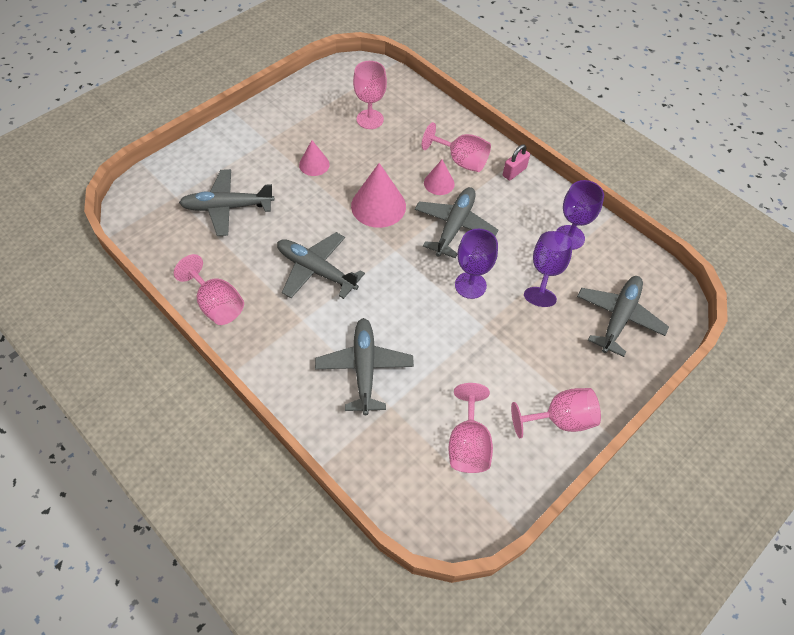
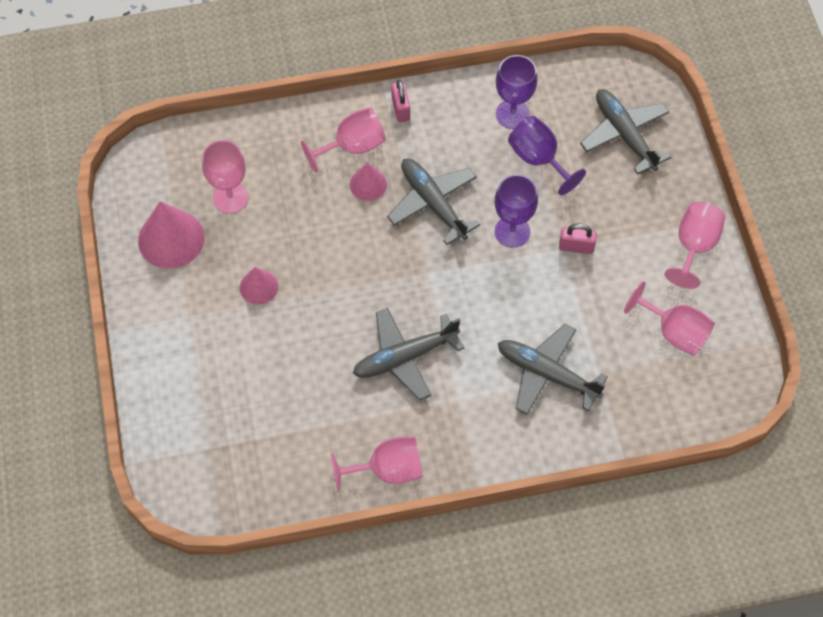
camera: 55 degrees left, 5 degrees up
(227, 207) = (261, 402): grey plane -> none
(378, 206) = (359, 256): pink cone -> pink cone (171, 239)
(491, 333) = (576, 247): none -> pink padlock

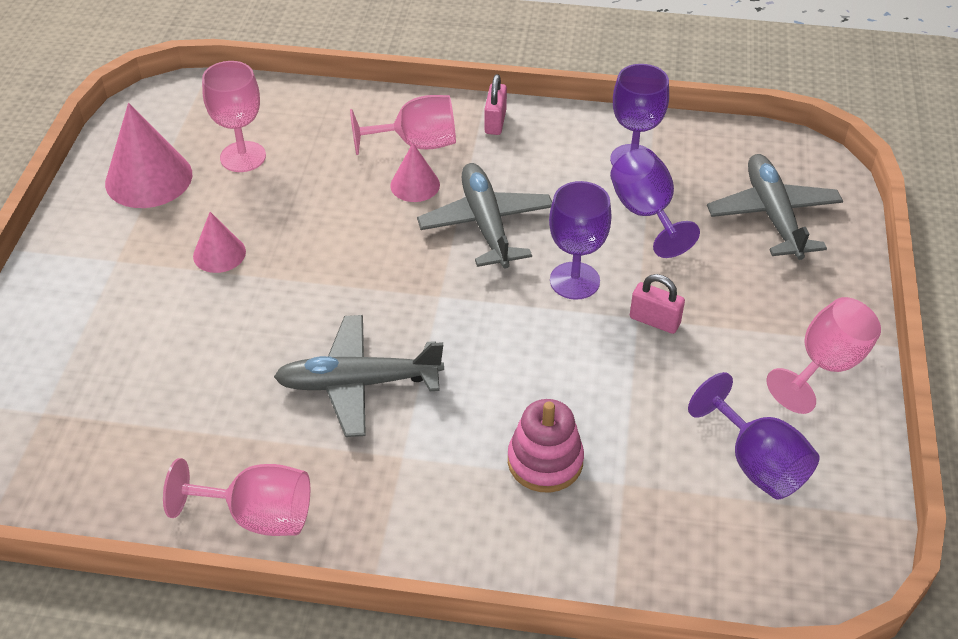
camera: 20 degrees right, 15 degrees down
(546, 374) = (545, 461): grey plane -> pink stacking toy
(674, 332) = (757, 463): pink goblet -> purple goblet

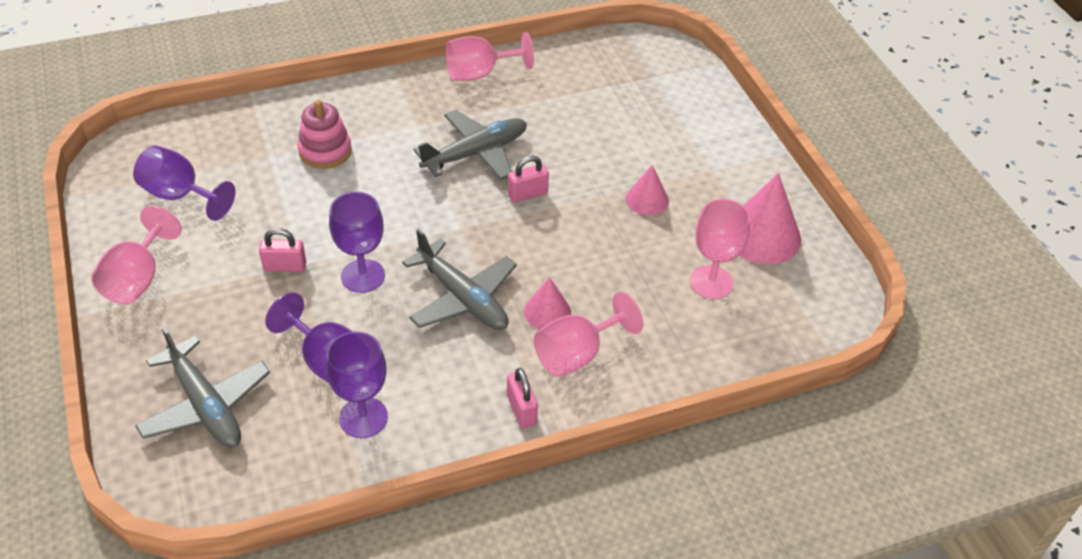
camera: 150 degrees right, 0 degrees up
(339, 307) = (527, 194): none -> pink padlock

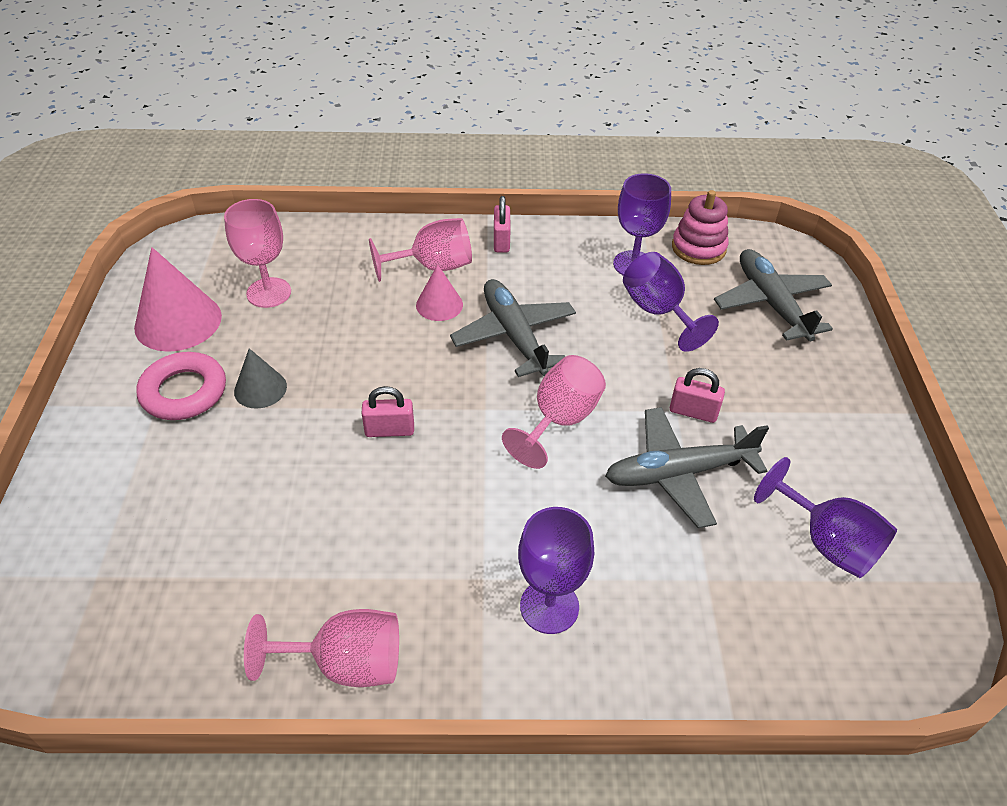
camera: 160 degrees left, 0 degrees up
(138, 279) = (859, 438): pink goblet -> pink goblet (559, 420)
(325, 151) = (626, 565): pink stacking toy -> pink stacking toy (698, 248)
(363, 276) = (609, 381): purple goblet -> purple goblet (549, 606)
(476, 153) = (423, 506): grey plane -> grey plane (678, 473)
(647, 199) = (260, 389): pink cone -> grey cone
(701, 183) = (184, 392): none -> pink ring

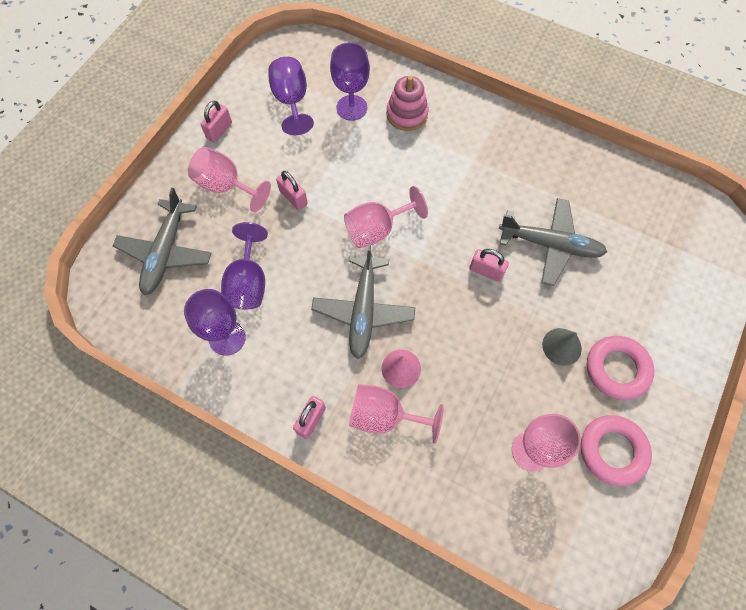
camera: 150 degrees left, 20 degrees up
(178, 321) = (612, 451): pink cone -> pink ring
(346, 663) = (559, 151): pink goblet -> pink goblet (226, 186)
(549, 606) = (449, 133): purple goblet -> purple goblet (351, 108)
(678, 473) = (334, 167): grey plane -> grey plane (550, 245)
(698, 248) = (163, 331): pink stacking toy -> pink stacking toy (407, 114)
(871, 452) = (219, 131): none -> pink padlock

